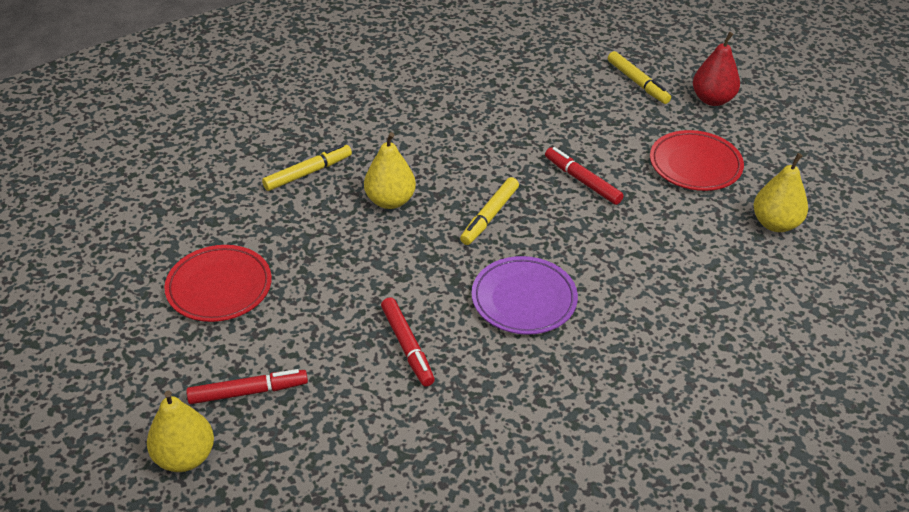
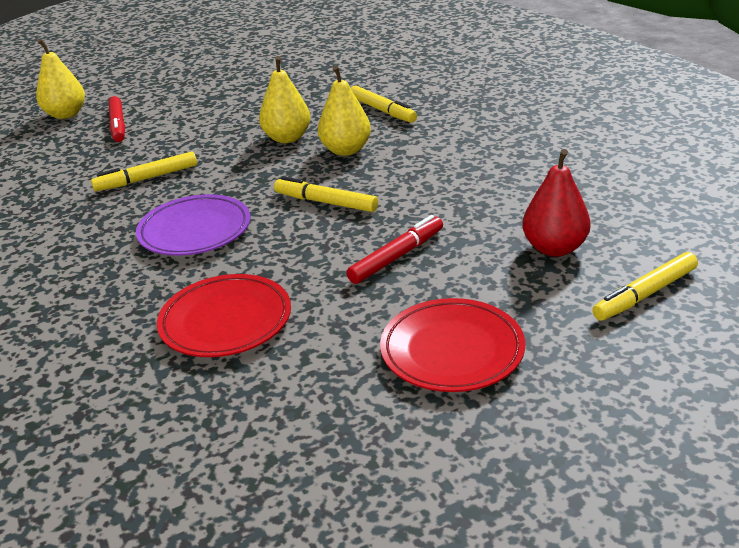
camera: 90 degrees right, 10 degrees down
(219, 287) = (233, 99): red plate -> red plate (226, 321)
(407, 346) = (147, 178): red marker -> yellow marker
(712, 99) = (638, 372): red pear -> red pear (554, 248)
(775, 224) = (321, 432): yellow pear -> yellow pear (287, 138)

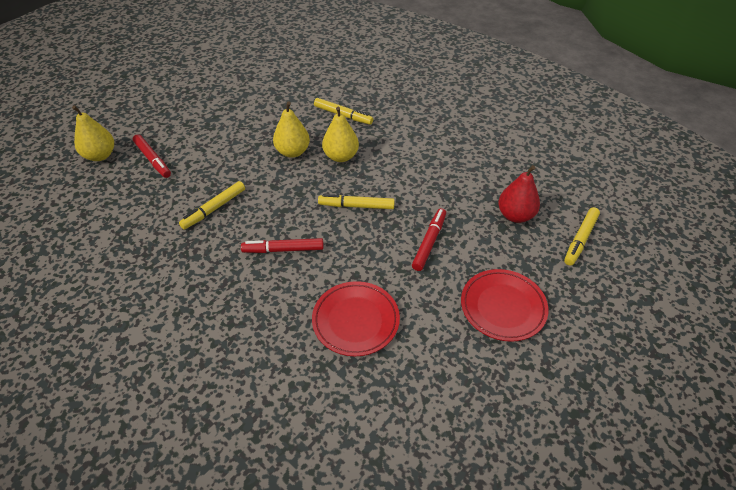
camera: 25 degrees left, 15 degrees up
(195, 231) = (283, 249): purple plate -> red marker

